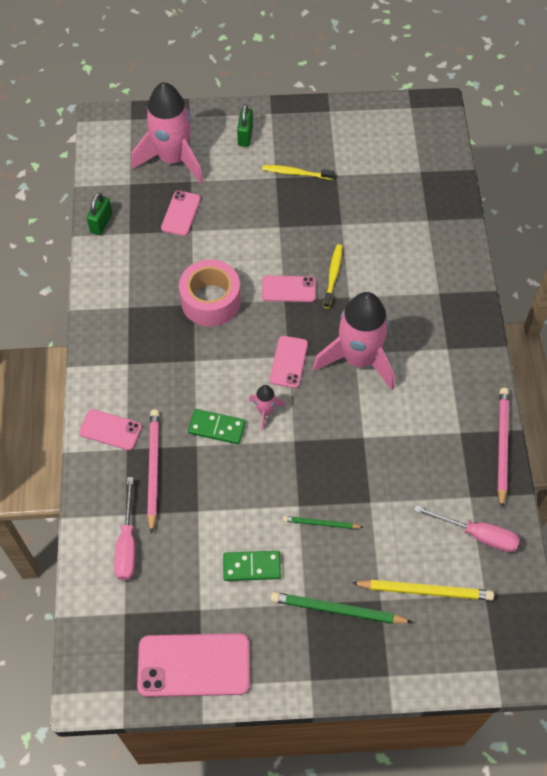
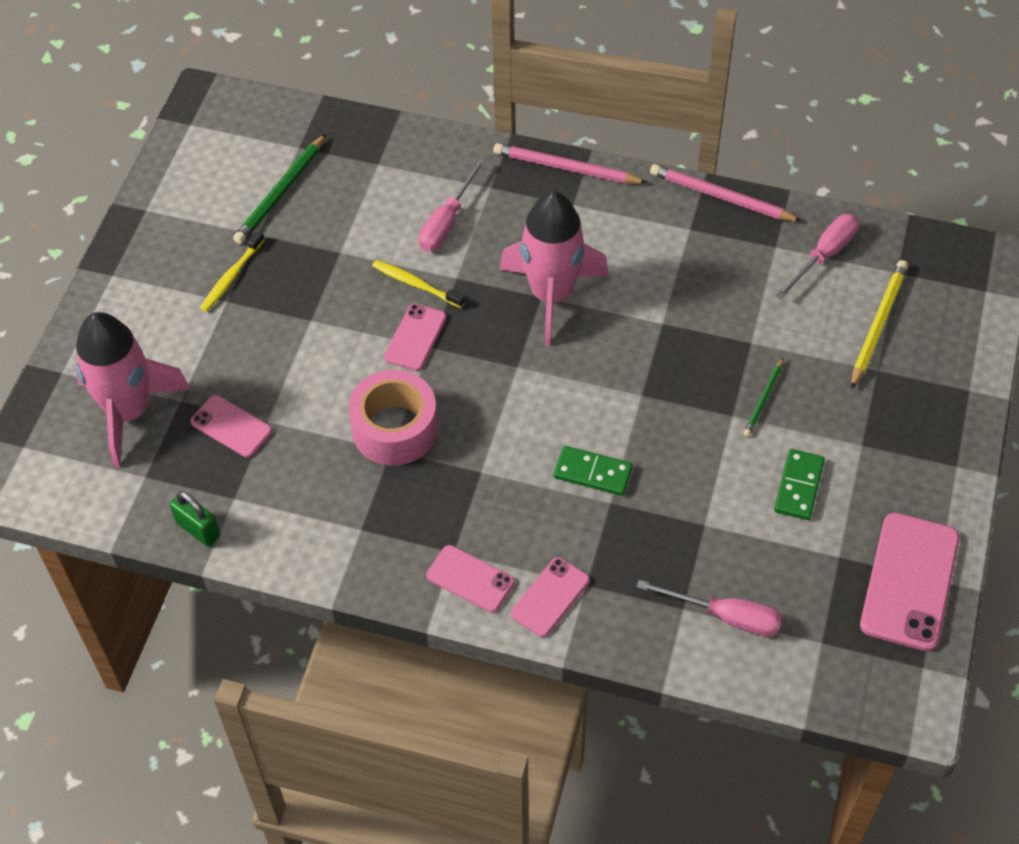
camera: 70 degrees left, 5 degrees down
(153, 469) = (628, 560): pink pencil -> pink pencil (566, 168)
(217, 428) = (593, 472): green domino -> green domino turned 75 degrees clockwise
(245, 136) = (135, 315): green padlock -> none
(265, 411) = (589, 413): pink rocket -> none
(288, 362) = (526, 368): pink phone -> pink phone (470, 579)
(337, 610) = (879, 415): green pencil -> green pencil (281, 192)
(395, 276) = (447, 222): none -> pink screwdriver

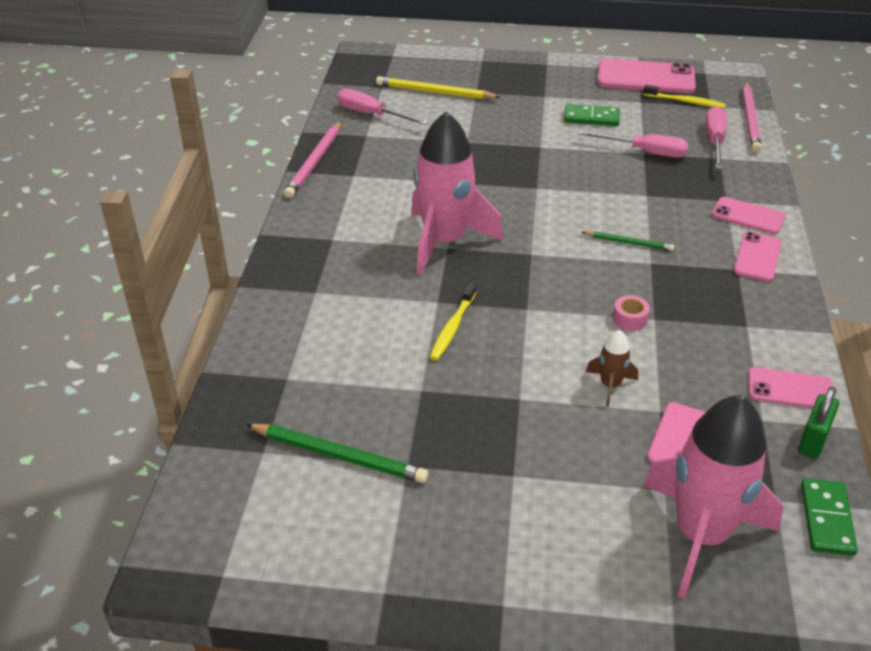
camera: 100 degrees left, 15 degrees down
(231, 277) = (477, 478): yellow toothbrush -> yellow toothbrush (685, 102)
(308, 390) = (610, 385): none -> brown rocket
(395, 429) = (630, 319): pink tape -> pink tape, size x0.41
(415, 337) = (519, 319): pink phone -> pink phone (790, 389)
(447, 222) = (366, 316): pink screwdriver -> pink screwdriver (645, 152)
(566, 168) = (286, 247): pink pencil -> pink pencil (750, 119)
(593, 472) = (623, 205): green domino -> green domino (826, 519)
(764, 399) = (520, 134): green pencil -> green pencil (629, 242)

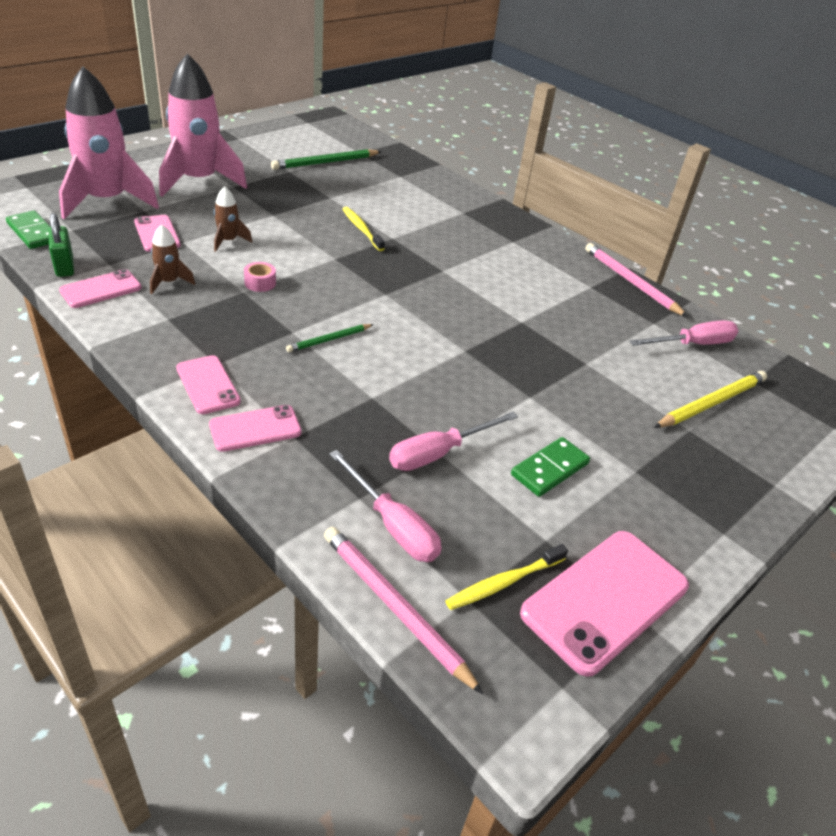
camera: 125 degrees right, 0 degrees up
(444, 242) = (451, 273): pink rocket -> pink rocket (199, 181)
(716, 364) = (169, 282): none -> brown rocket

